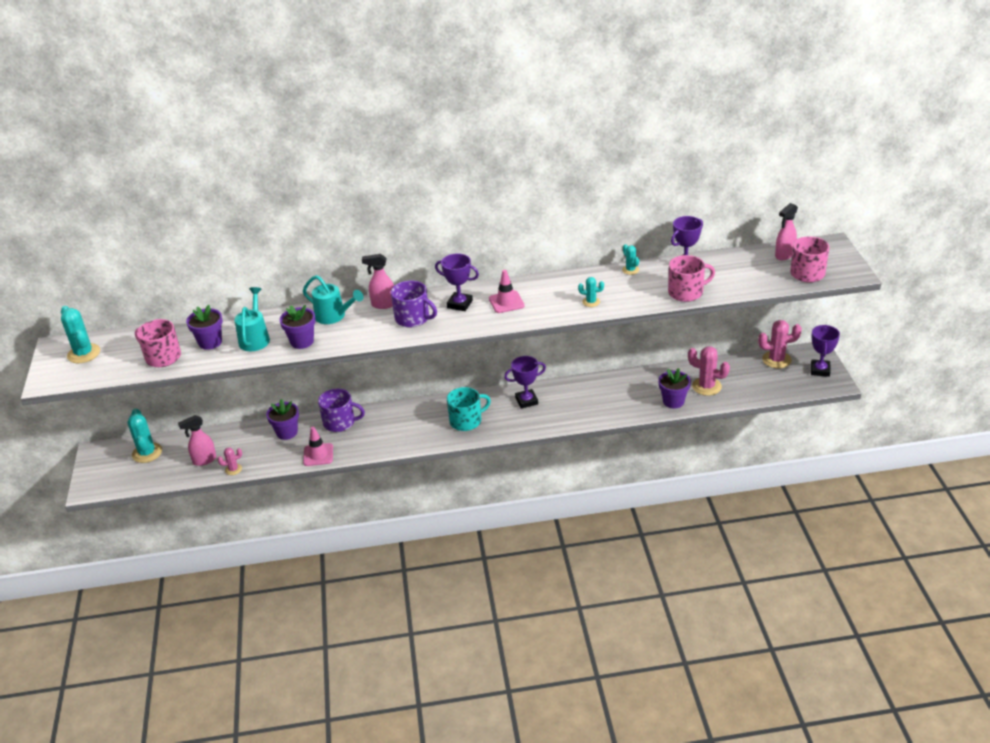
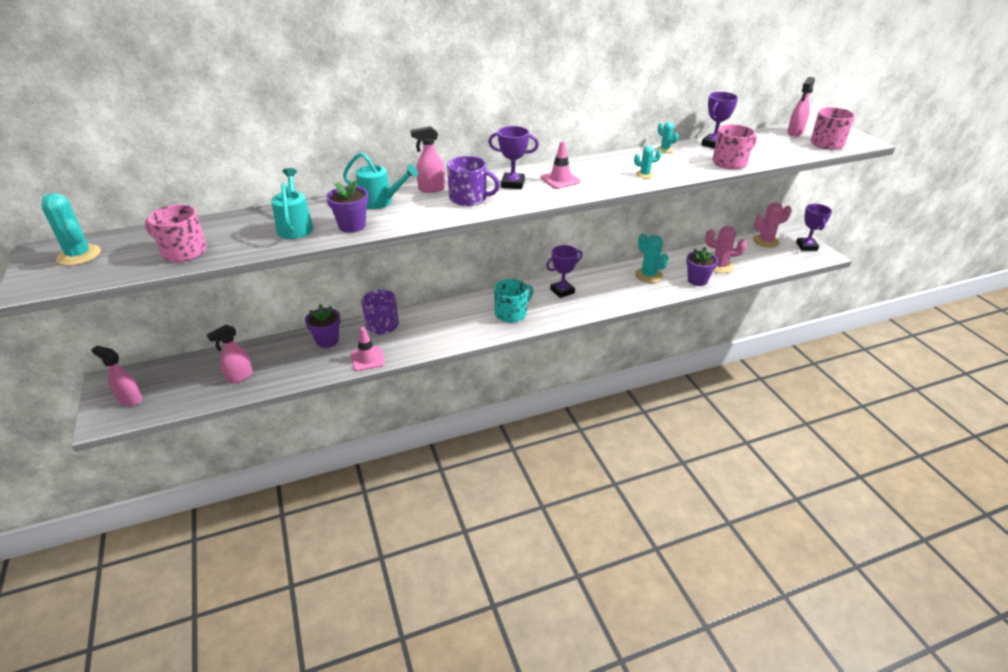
camera: 15 degrees left, 0 degrees up
(112, 471) = (130, 399): none -> pink spray bottle
(147, 453) = (170, 376): turquoise cactus -> turquoise cactus (648, 275)
(210, 342) = (241, 234): purple flower pot -> none
(233, 469) = (275, 383): pink cactus -> none
(340, 422) = (382, 326): purple mug -> purple mug turned 90 degrees clockwise

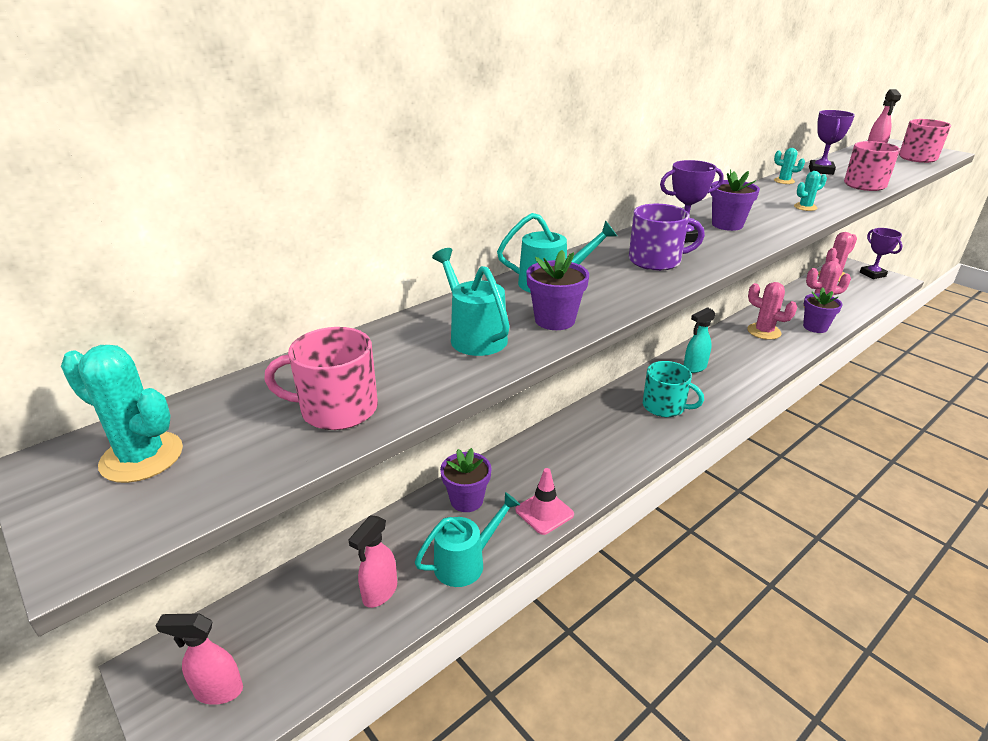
camera: 20 degrees left, 5 degrees down
(298, 374) = (466, 562): none -> turquoise watering can
(382, 326) = (523, 461): purple mug -> none
(431, 189) = (594, 257): pink spray bottle -> none
(511, 313) = (665, 406): turquoise mug -> turquoise mug turned 90 degrees clockwise
(560, 180) = (727, 225): pink traffic cone -> purple flower pot
(562, 291) = (694, 367): purple trophy -> turquoise spray bottle
(648, 275) = (764, 331): turquoise cactus -> pink cactus

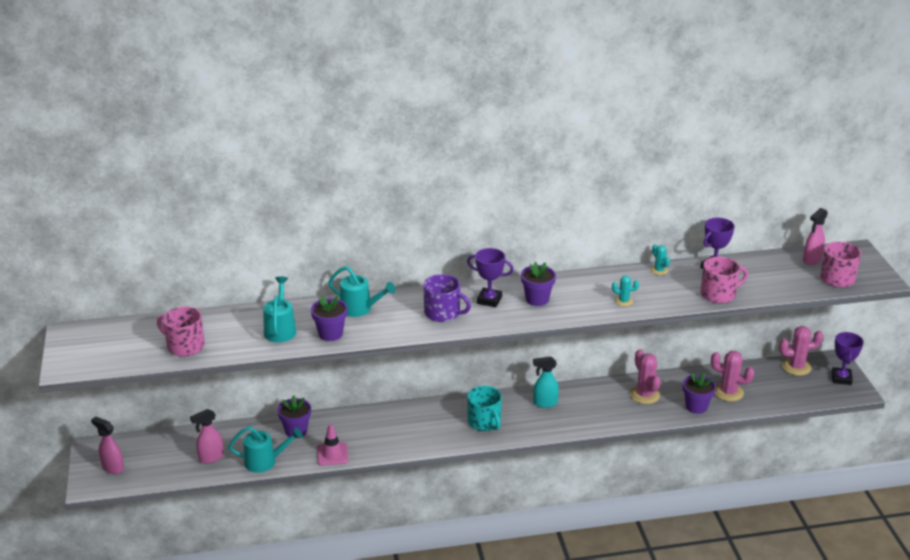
camera: 30 degrees right, 0 degrees up
(142, 457) = (99, 341): turquoise cactus -> none

